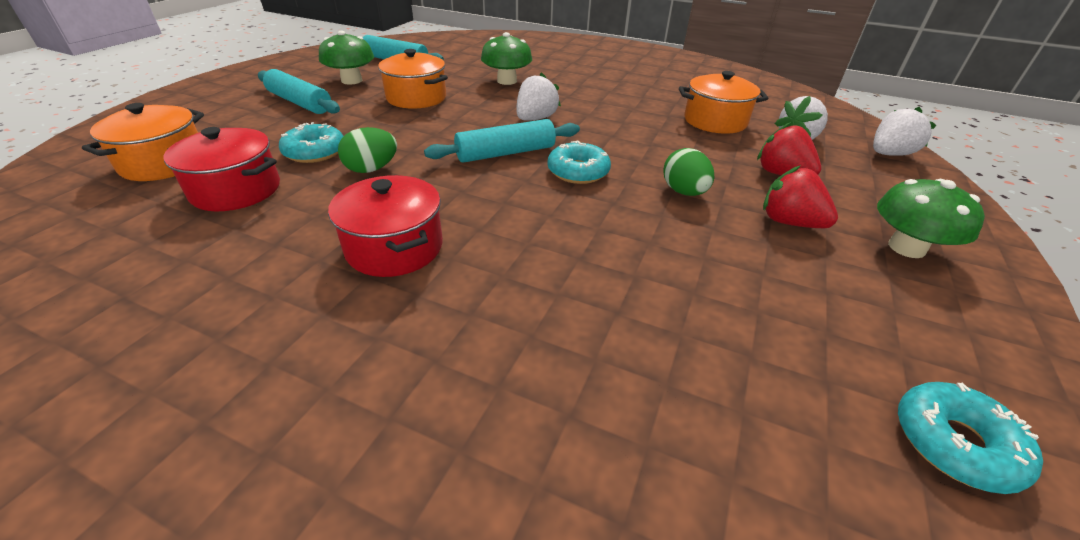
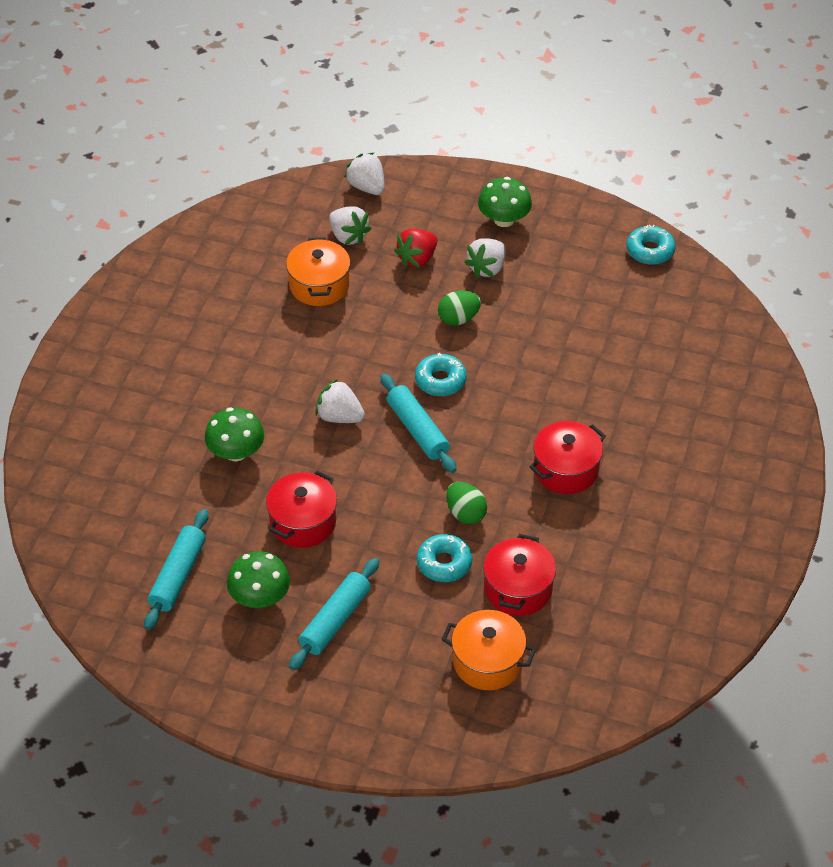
camera: 95 degrees left, 10 degrees up
(416, 98) = (303, 522): orange pot -> red pot
(789, 222) = (487, 268): red strawberry -> white strawberry

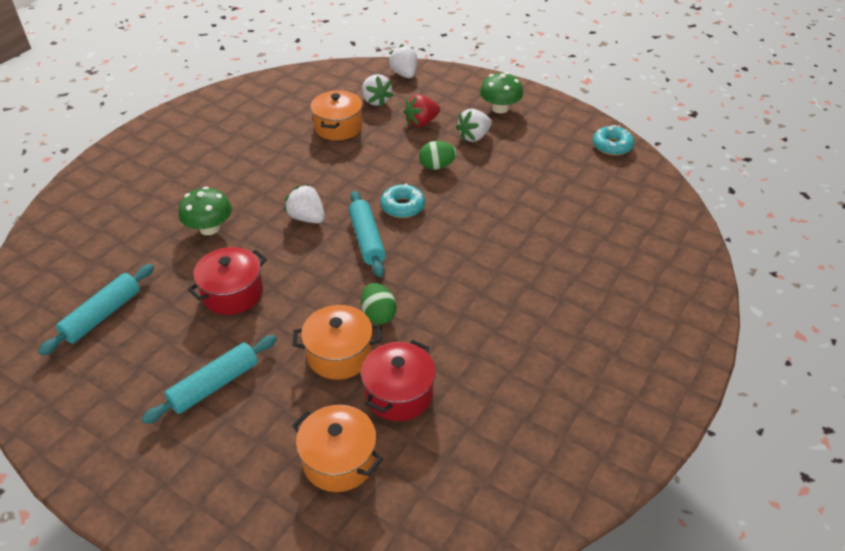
camera: 15 degrees right, 5 degrees down
(260, 597) = (160, 349): green mushroom -> none
(444, 563) = (339, 354): turquoise donut -> orange pot
(566, 470) = (484, 296): red pot -> none

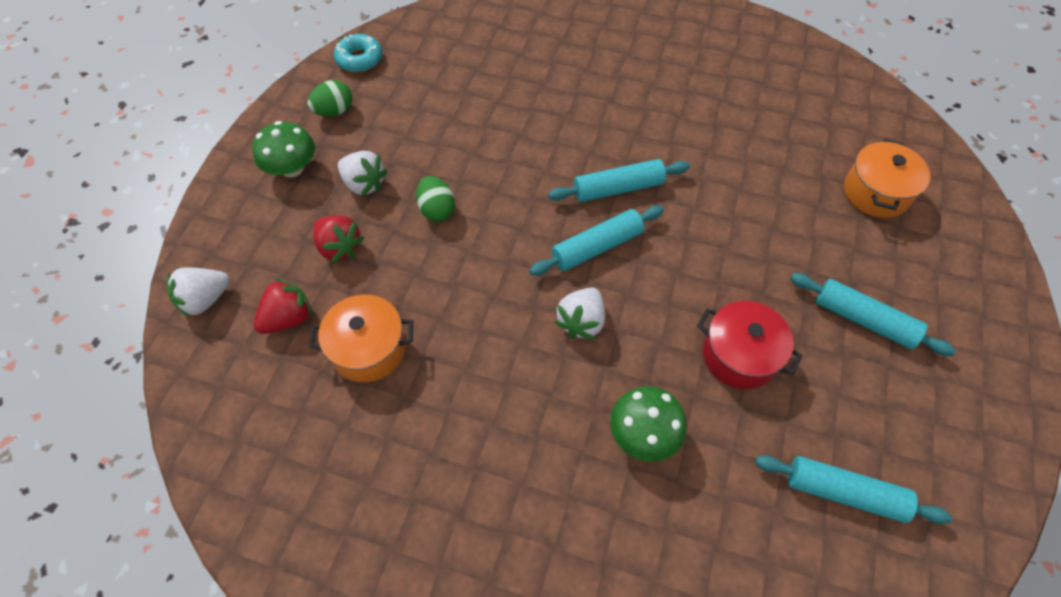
camera: 105 degrees left, 15 degrees up
(339, 354) = (769, 225): orange pot -> none
(376, 101) = (288, 318): white strawberry -> red strawberry
(378, 315) = (703, 207): green egg -> green egg (334, 111)
(399, 393) = (787, 168): red pot -> none
(403, 206) = (526, 226): turquoise donut -> none
(420, 265) = (618, 188): none -> turquoise rolling pin

